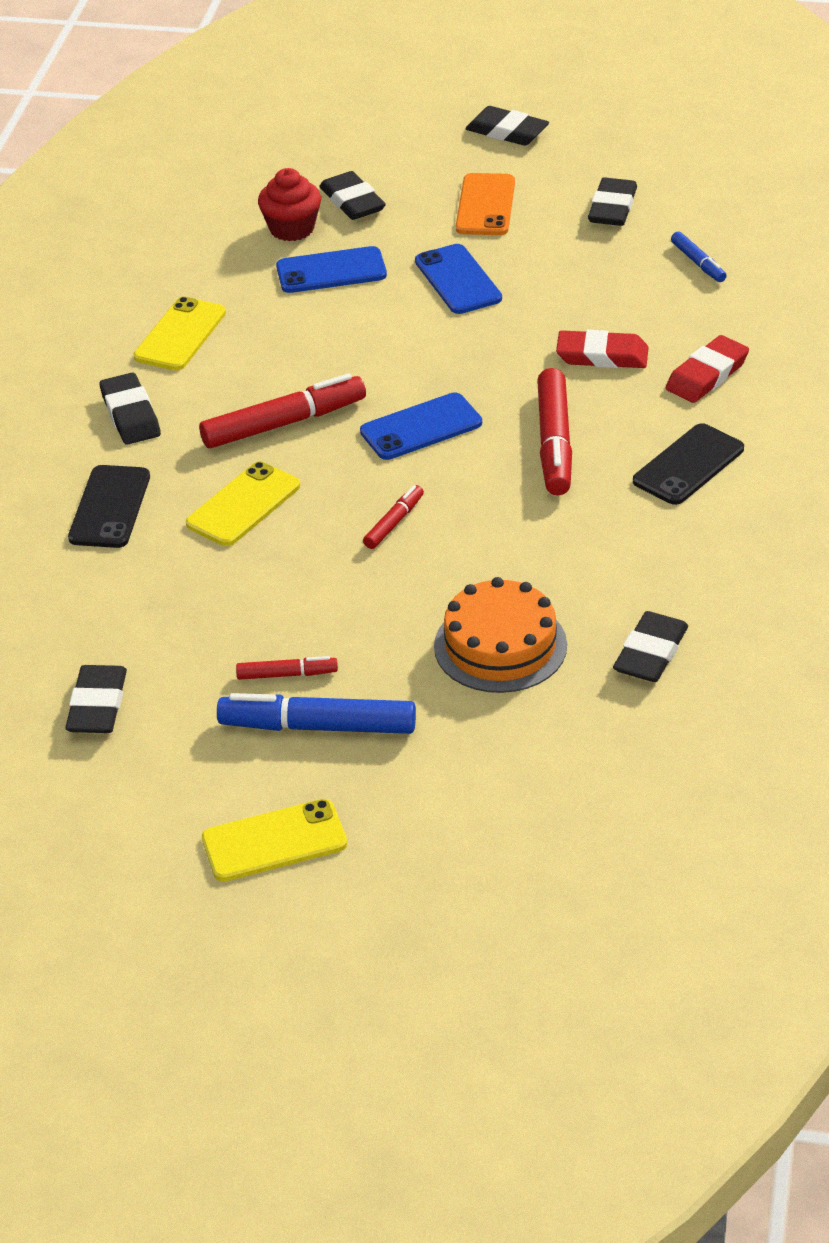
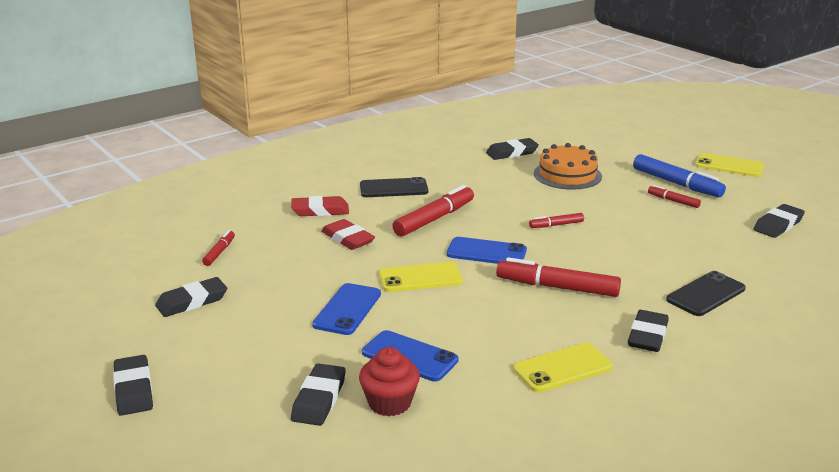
camera: 140 degrees left, 15 degrees down
(243, 505) = (625, 263): yellow phone -> yellow phone (420, 278)
(485, 205) = (249, 344): orange phone -> none
(698, 263) = (219, 252): blue marker -> red marker

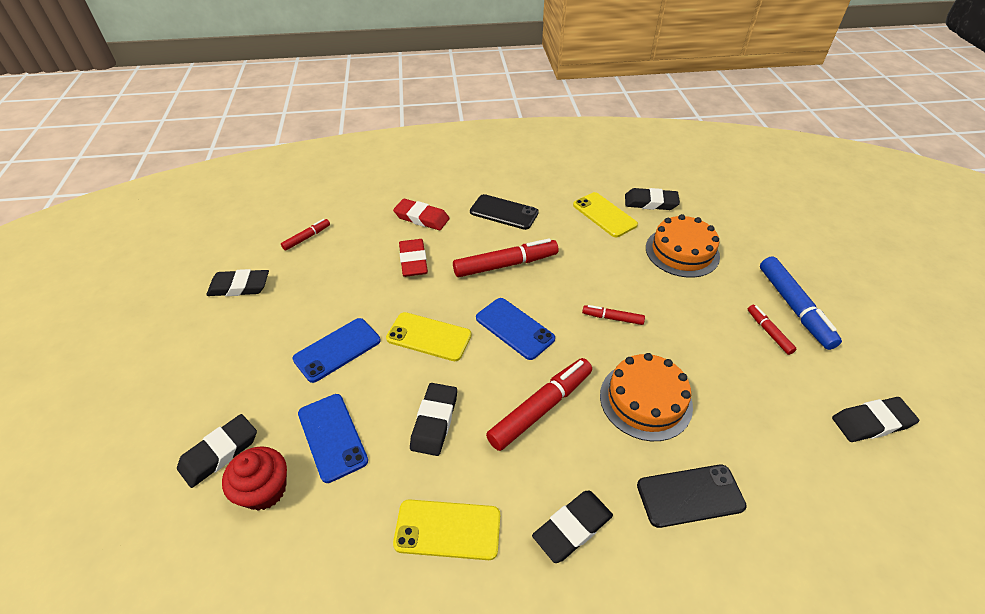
camera: 30 degrees right, 20 degrees up
(133, 389) = (116, 368): black eraser -> black eraser (434, 421)
(557, 287) = (540, 408): red marker -> red marker turned 90 degrees clockwise
(627, 259) = (645, 400): none -> orange cake
(729, 166) = (881, 302): yellow phone -> yellow phone (604, 215)

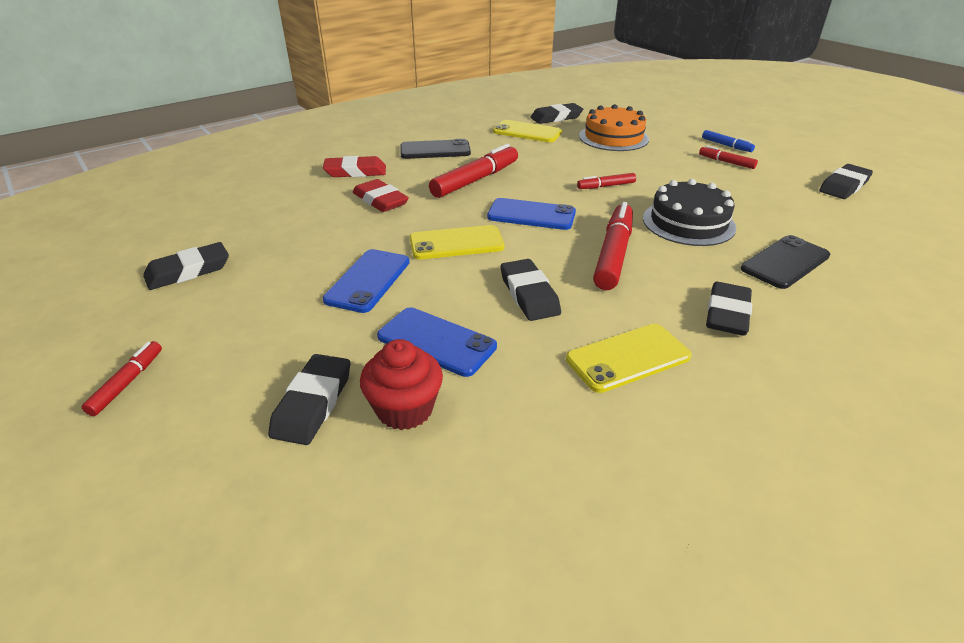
camera: 30 degrees left, 10 degrees down
(306, 238) = (236, 215): red marker -> red marker (127, 383)
(645, 400) = (688, 223): orange cake -> black cake
(794, 307) = (726, 145): blue marker -> blue marker, size x0.52

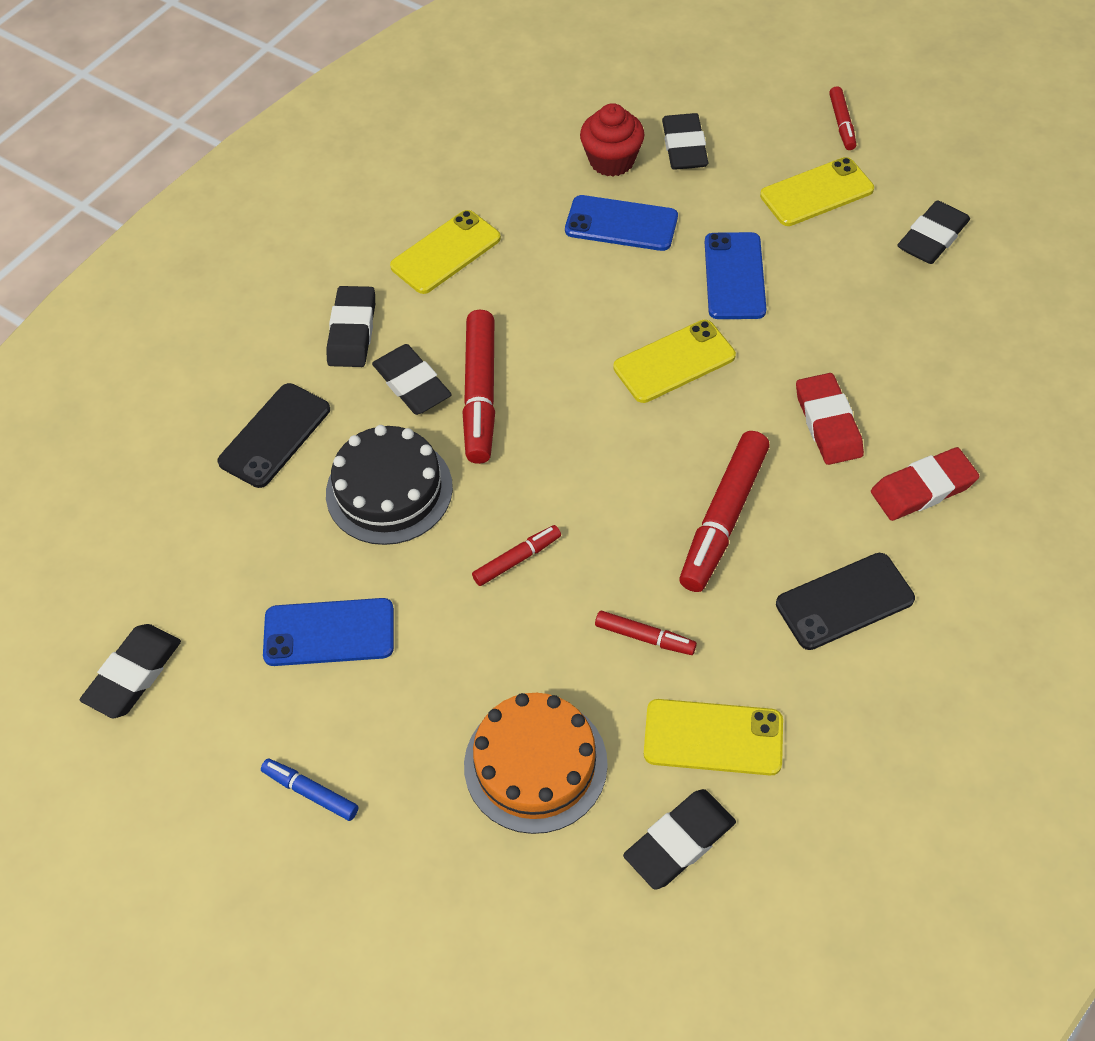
camera: 165 degrees right, 20 degrees up
(234, 324) = (816, 192): none -> yellow phone
(380, 200) = (828, 423): red eraser -> red eraser turned 45 degrees clockwise
(529, 294) = (558, 303): black eraser -> black eraser (412, 384)
(531, 215) = (605, 448): blue phone -> blue phone (329, 633)
(726, 162) = (318, 711): red marker -> red marker (644, 637)

